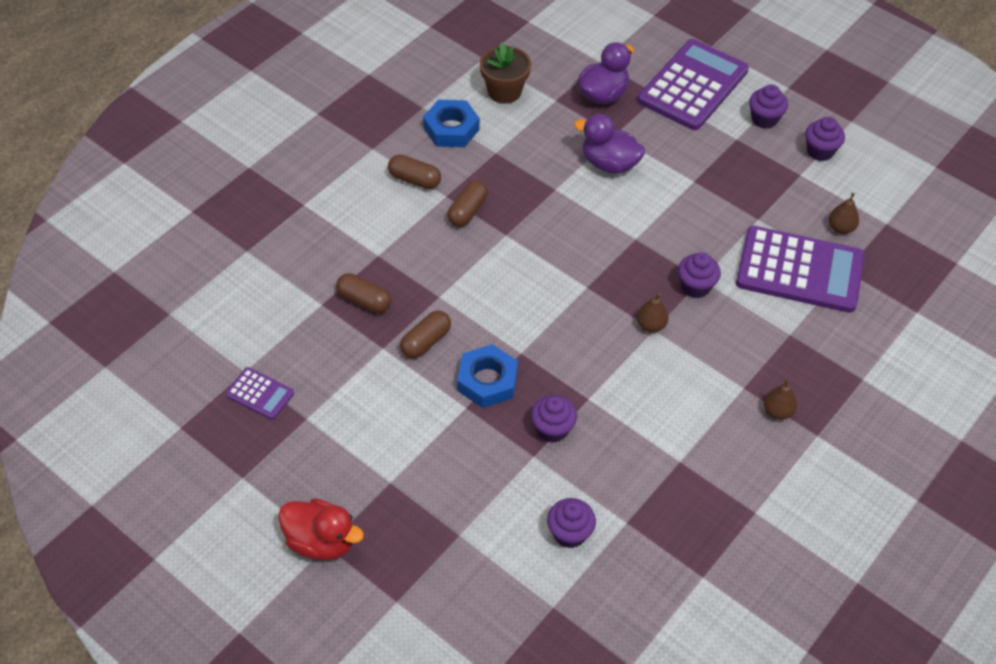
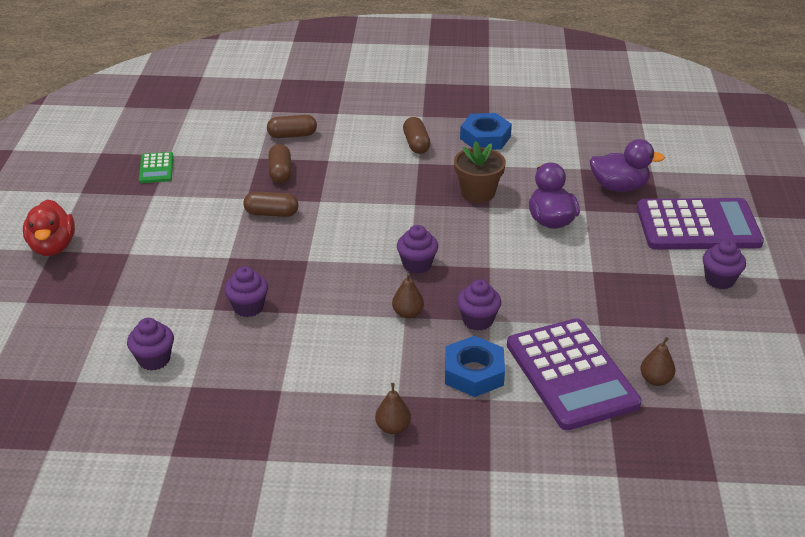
camera: 55 degrees right, 15 degrees down
(260, 394) = (156, 168): purple calculator -> green calculator
(467, 211) = (415, 178): brown capsule -> brown capsule (292, 135)
(487, 381) = (264, 256): blue nut -> blue nut (474, 372)
(504, 91) = (554, 143): brown flower pot -> brown flower pot (478, 193)
(820, 151) = (730, 328): purple cupcake -> purple cupcake (417, 265)

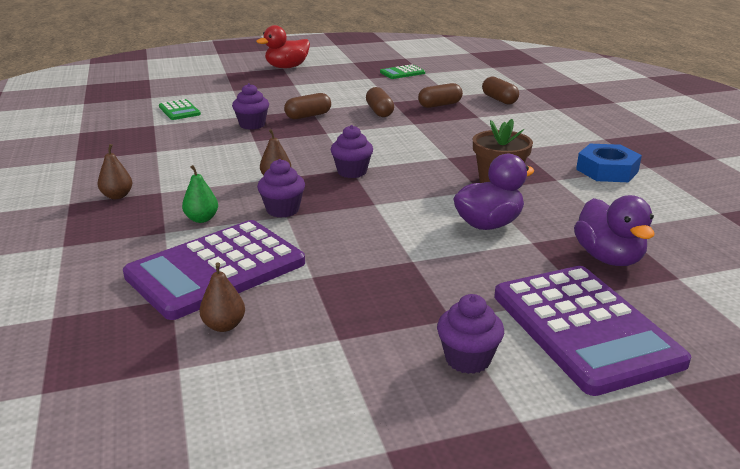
camera: 70 degrees right, 10 degrees down
(154, 359) = (179, 110): purple cupcake -> green calculator
(416, 144) = (550, 143): brown capsule -> brown capsule (308, 116)
(474, 372) = (201, 219): blue nut -> green pear

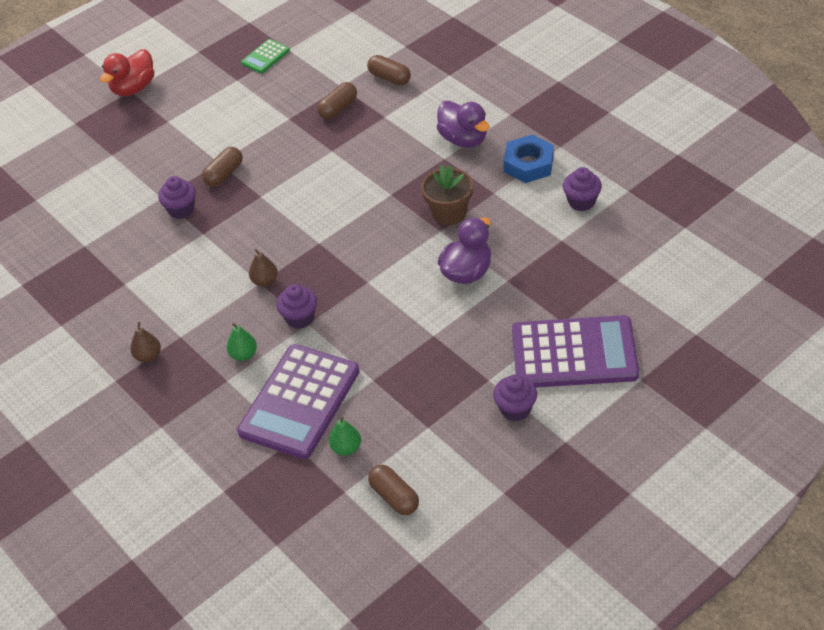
camera: 20 degrees left, 20 degrees up
(179, 110) = (88, 212): green calculator -> none
(224, 326) = (346, 448): brown pear -> green pear
(352, 172) = (322, 247): purple cupcake -> purple cupcake (581, 202)
(379, 112) = (288, 142): brown capsule -> brown capsule (394, 497)
(584, 328) = (574, 353): purple calculator -> purple calculator turned 45 degrees counterclockwise
(608, 258) = (566, 277): purple duck -> purple duck (463, 139)

